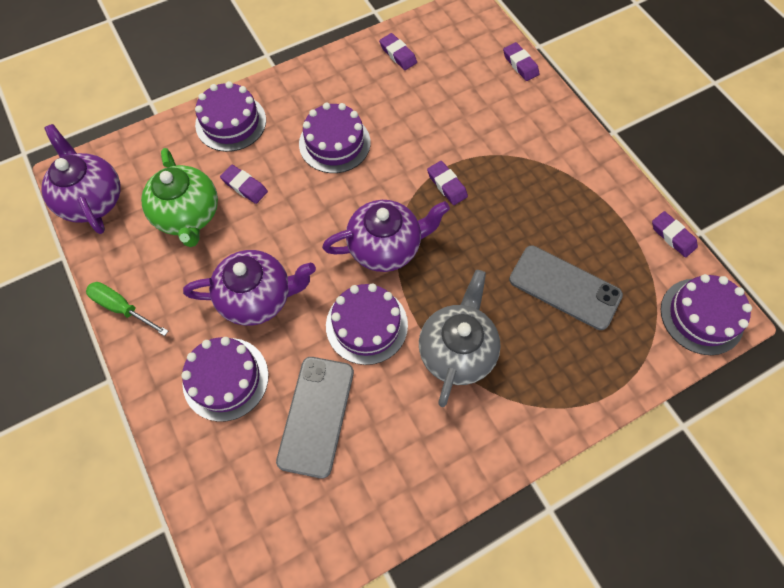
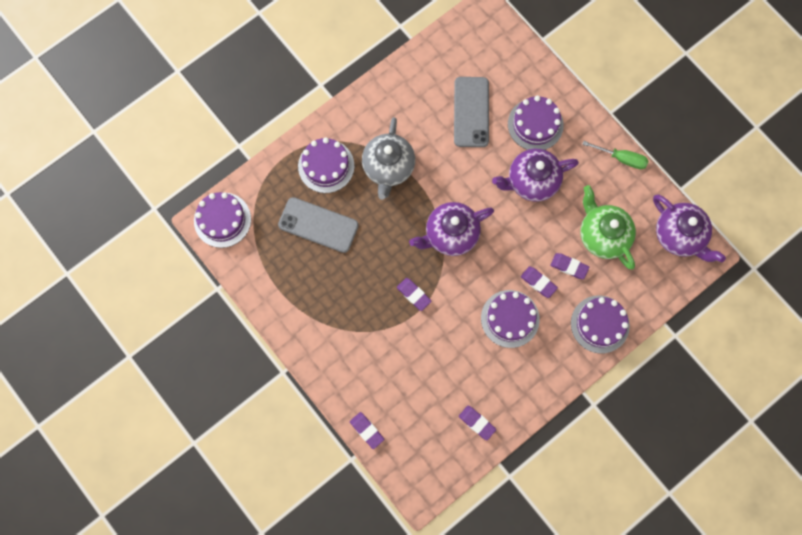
camera: 170 degrees right, 10 degrees up
(366, 325) = (452, 175): purple cake -> purple cake (326, 166)
(672, 236) = (239, 279): purple eraser -> purple eraser (538, 283)

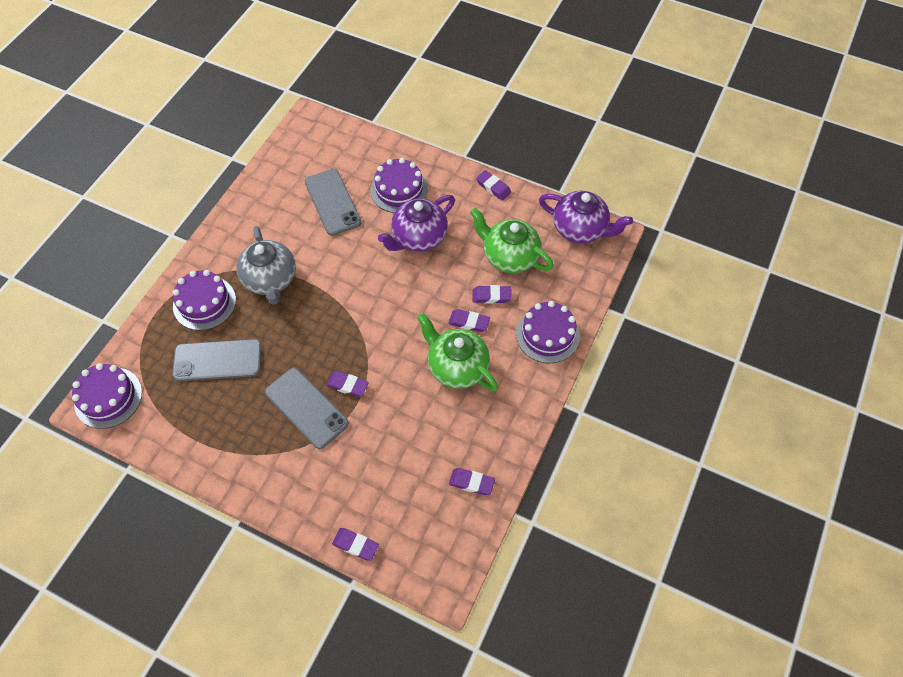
camera: 25 degrees left, 15 degrees down
(373, 299) = (306, 408): none -> grey phone
(450, 234) = (360, 314): purple teapot -> none
(510, 318) = (457, 366): purple cake -> green teapot
(621, 158) = (493, 187): green screwdriver -> purple eraser

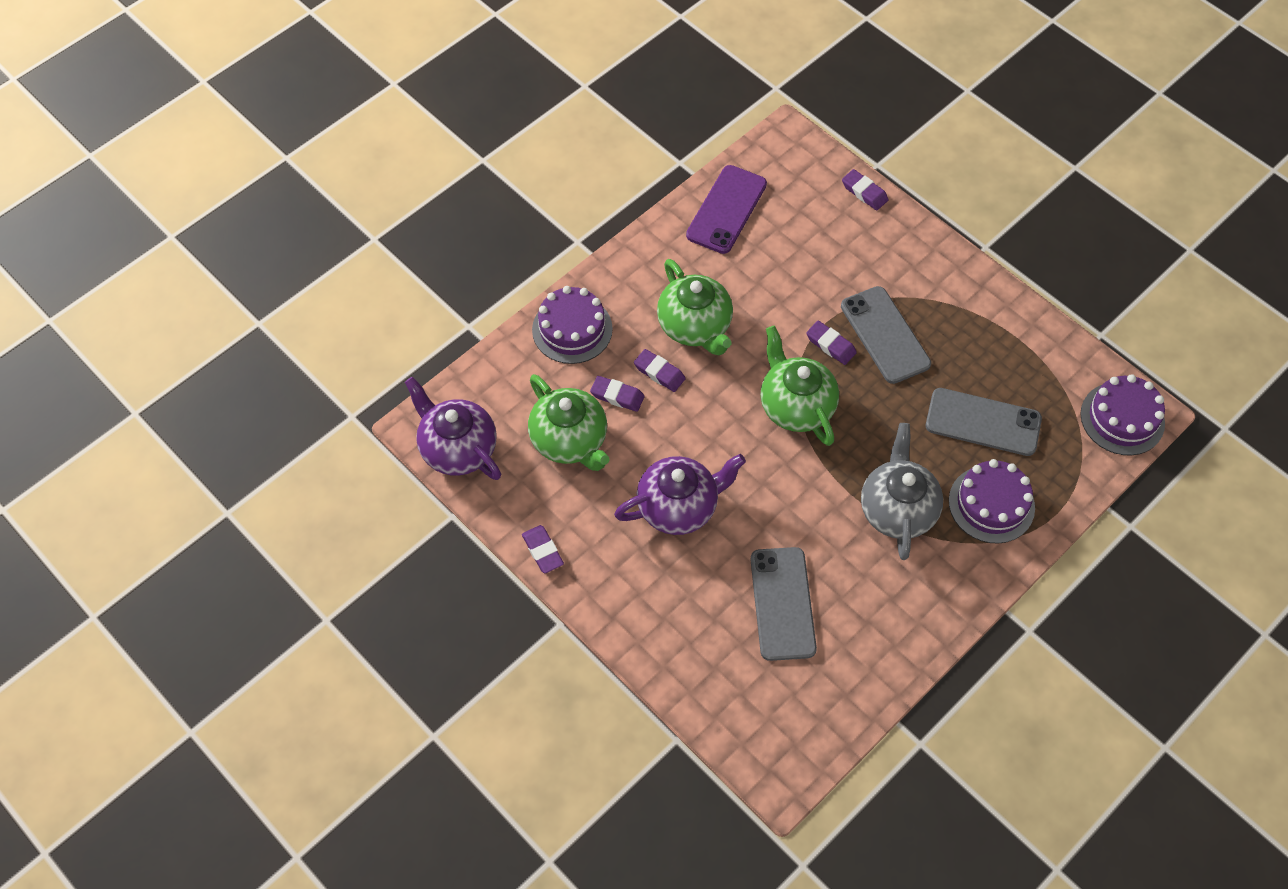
camera: 160 degrees left, 0 degrees up
(361, 329) = (795, 406): none -> green teapot
(399, 190) = (679, 592): purple cake -> none
(471, 483) = (726, 210): purple eraser -> purple phone

